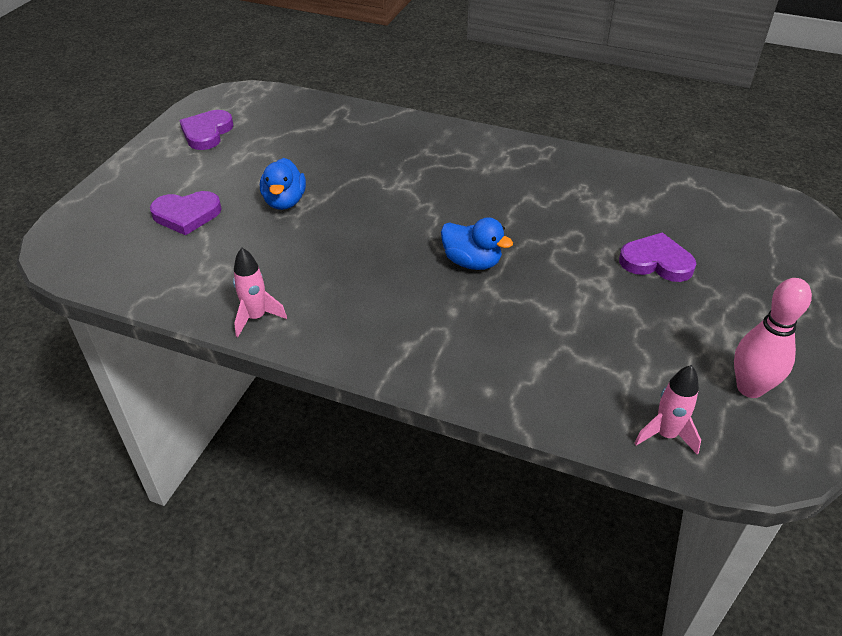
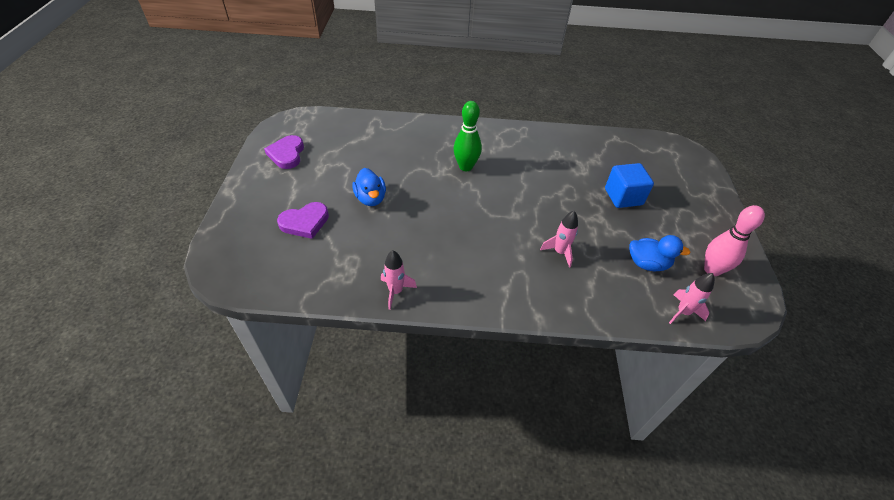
camera: 20 degrees left, 5 degrees up
(436, 184) = (465, 167): none -> green bowling pin
(472, 262) = (516, 219): blue duck -> blue duck (647, 264)
(514, 316) = (559, 252): none -> pink rocket
(656, 262) = (623, 197): purple heart -> blue cube

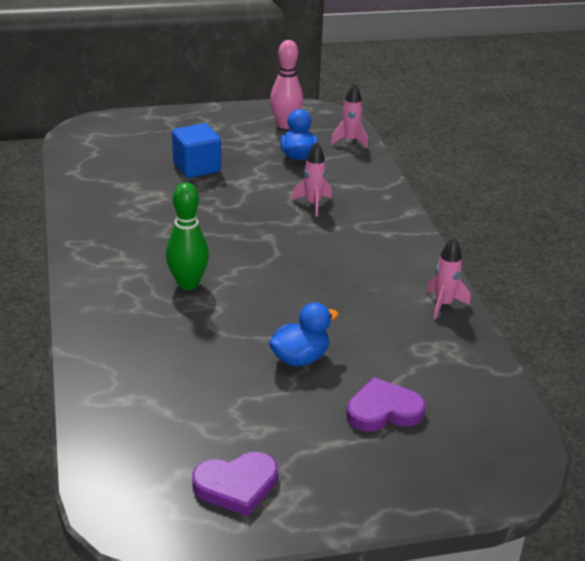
camera: 105 degrees left, 15 degrees down
(305, 222) = (383, 410): purple heart -> purple heart turned 60 degrees counterclockwise

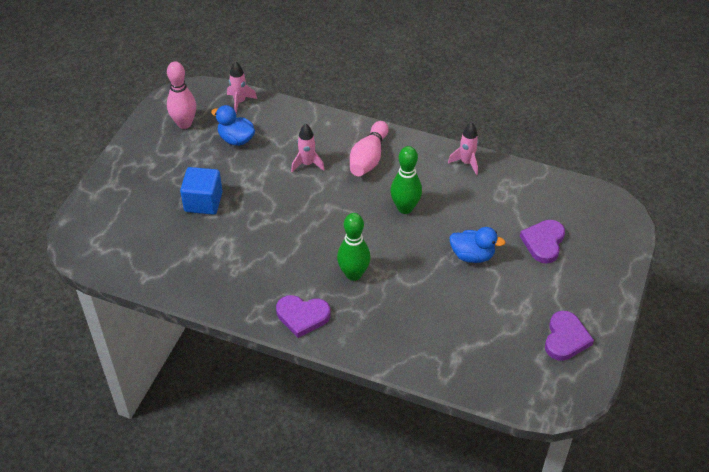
camera: 55 degrees left, 15 degrees up
(99, 272) = (302, 316): none -> purple heart
(300, 358) = (472, 255): blue duck -> blue duck turned 105 degrees clockwise
(321, 285) = (405, 208): none -> green bowling pin
(367, 237) = (368, 158): none -> pink bowling pin

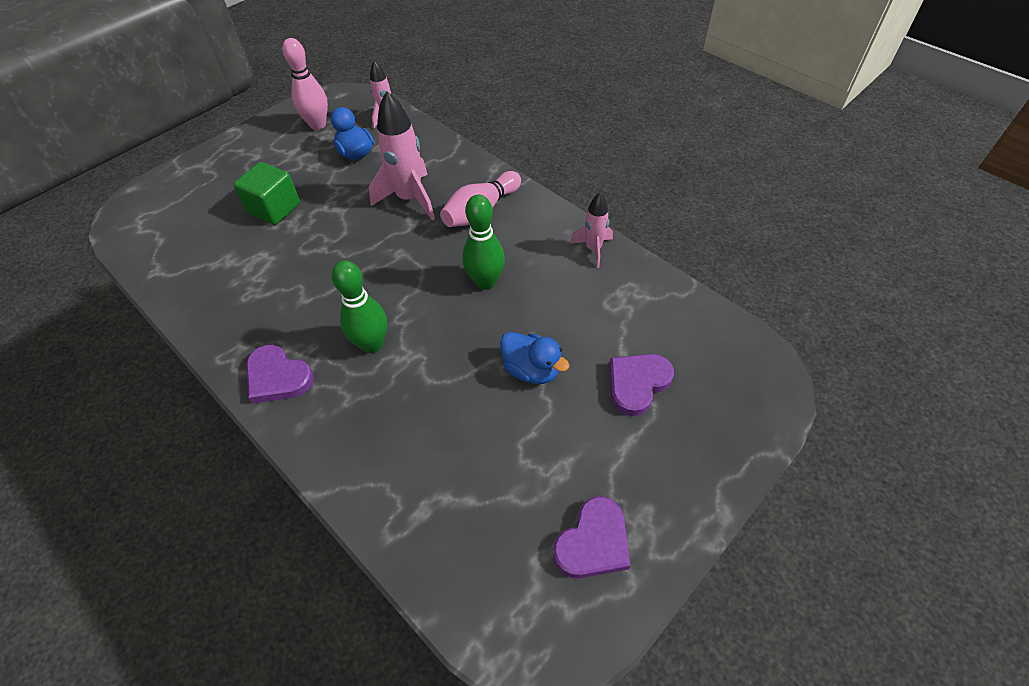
camera: 25 degrees right, 5 degrees up
(203, 202) = (274, 208): blue cube -> green cube
(307, 164) = (410, 199): pink rocket -> pink rocket, size x1.74

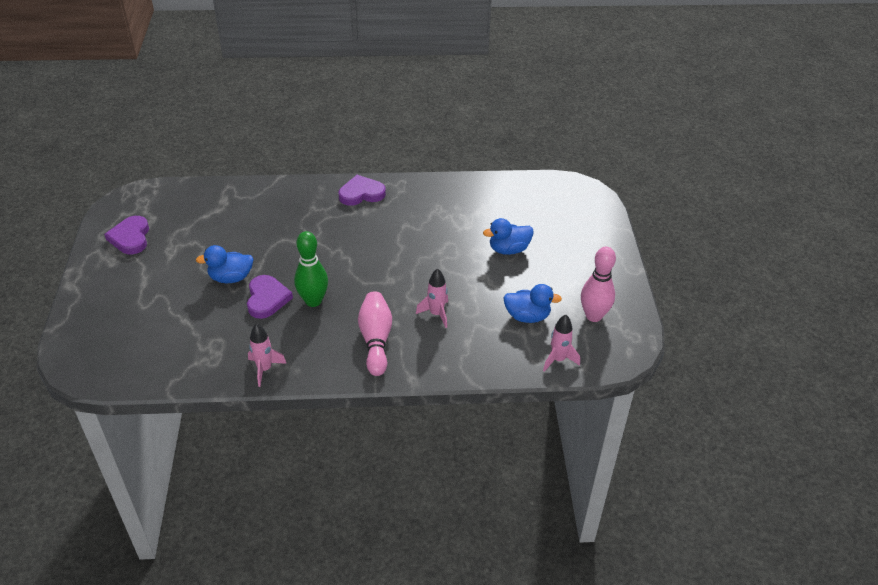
camera: 130 degrees right, 10 degrees down
(274, 208) = (508, 249): green cube -> blue duck
(372, 344) = (335, 233): green bowling pin -> none
(410, 199) = (436, 314): pink rocket -> pink rocket, size x0.57
(637, 384) = (161, 310): purple heart -> purple heart (267, 299)

